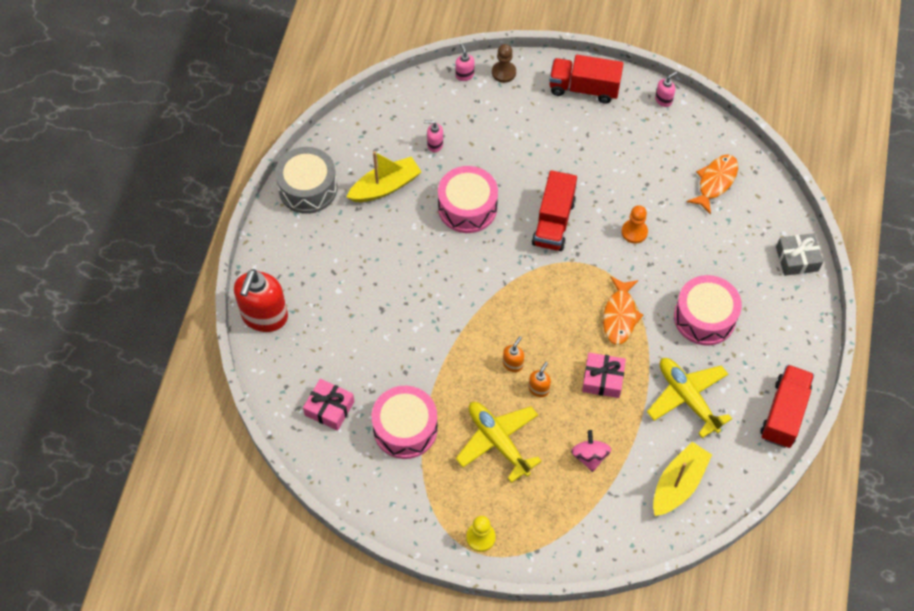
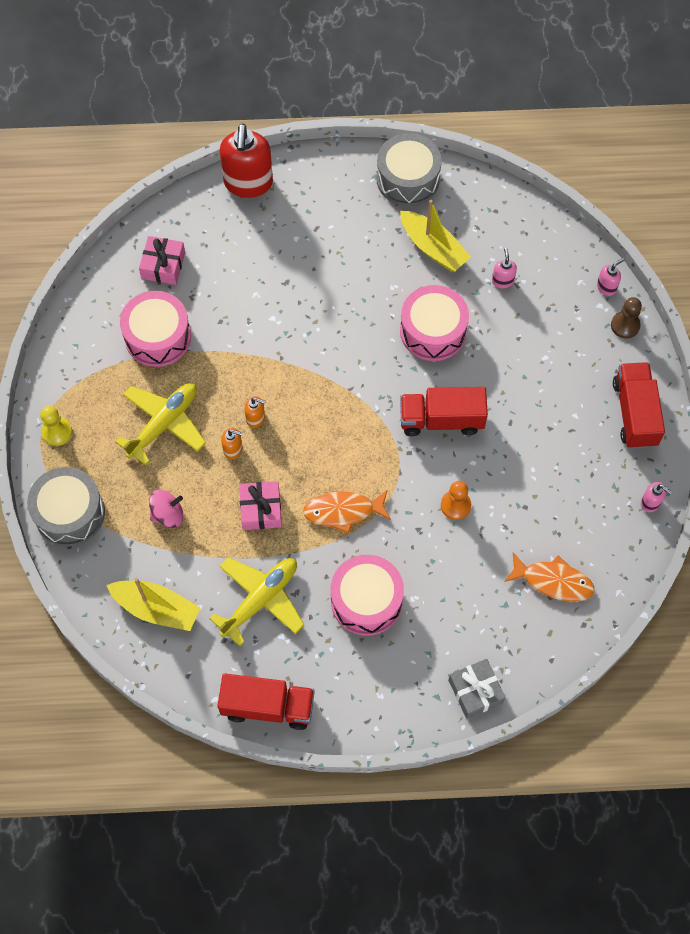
camera: 75 degrees right, 5 degrees up
(264, 316) = (248, 183): red soap dispenser -> red soap dispenser turned 90 degrees counterclockwise
(568, 541) = (69, 513): none -> grey drum

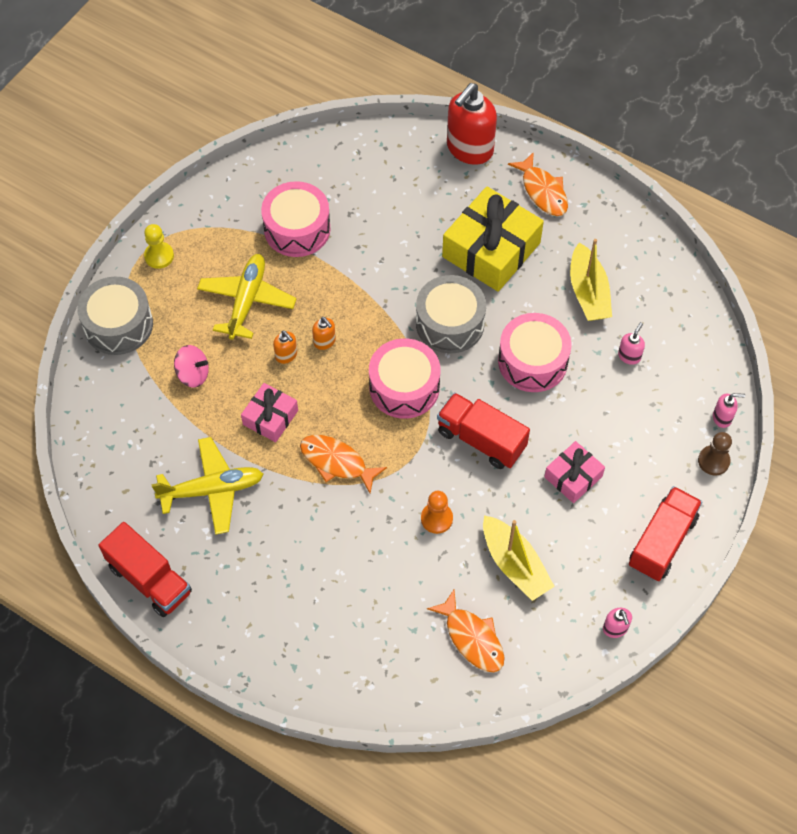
camera: 35 degrees right, 5 degrees down
(157, 609) = (125, 443): yellow boat -> yellow boat (515, 564)
(163, 265) = (346, 175): pink gift -> pink gift (573, 477)
(164, 424) = (247, 301): yellow plane -> yellow plane turned 60 degrees counterclockwise
(331, 258) = (491, 250): none -> yellow gift
(334, 185) = (542, 191): none -> orange fish
(366, 600) = (298, 547): pink drum -> pink drum (404, 387)
(408, 179) = (611, 222): grey drum -> grey drum (450, 323)
(475, 691) = (330, 684): grey gift -> none

